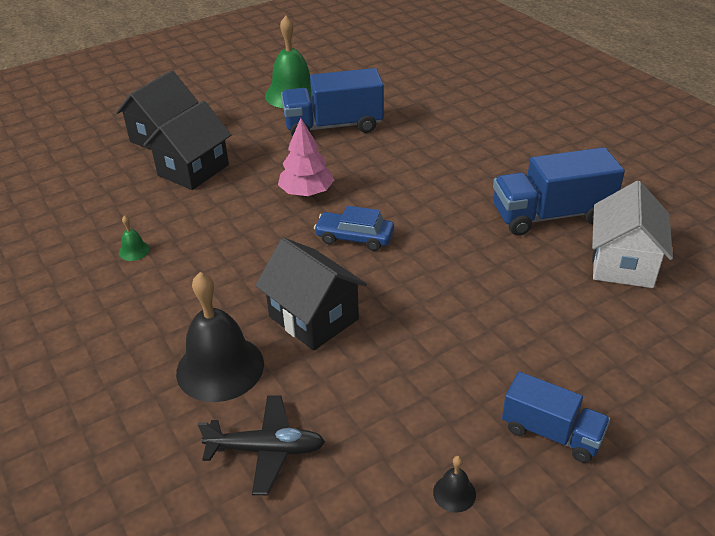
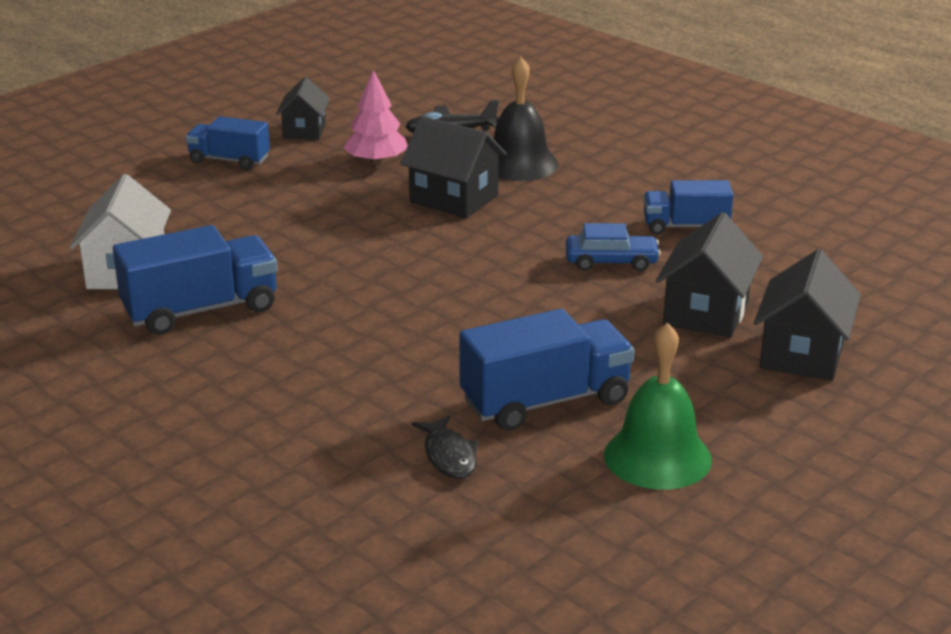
camera: 165 degrees right, 10 degrees down
(134, 251) = (685, 226): green bell -> blue truck
(307, 192) = (528, 303): pink tree -> pink tree (376, 161)
(354, 238) = (442, 263): blue car -> blue car (611, 262)
(399, 105) = (449, 456): none -> black fish
(454, 493) = (304, 131): black bell -> black house

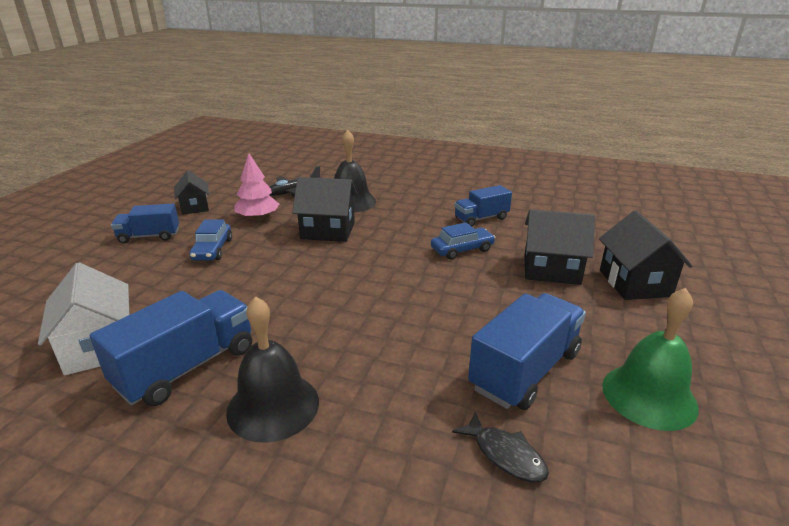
camera: 25 degrees left, 0 degrees up
(262, 363) = (273, 406): none -> black bell
(294, 193) = (212, 249): none -> blue car
(706, 313) = (551, 270): black house -> black house turned 75 degrees counterclockwise

